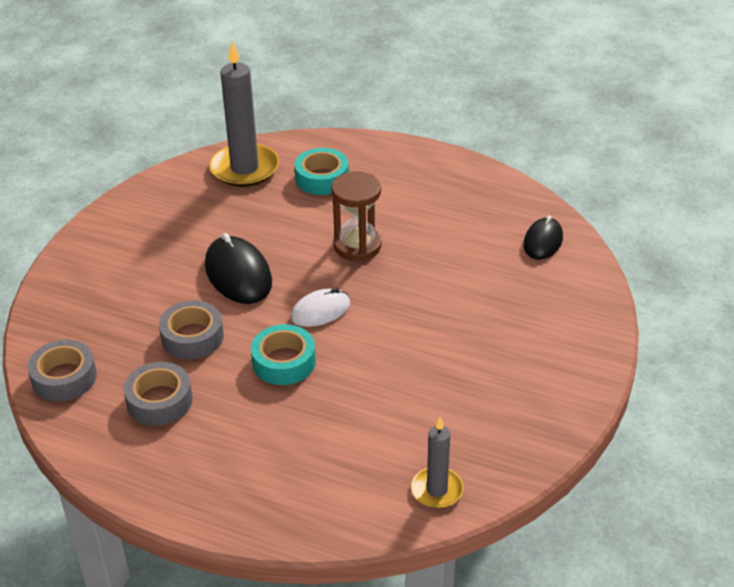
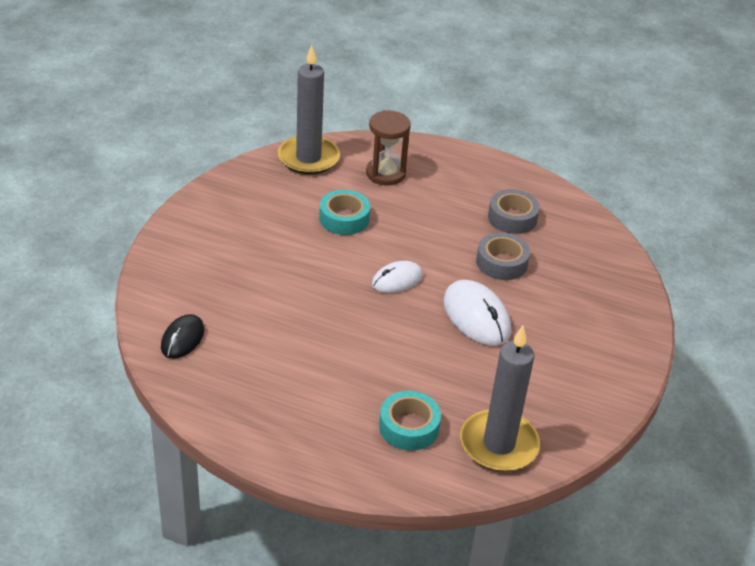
camera: 175 degrees right, 0 degrees up
(64, 377) = (592, 236): grey tape -> none
(238, 274) = (476, 316): black mouse -> white mouse
(284, 362) = (423, 240): turquoise tape -> turquoise tape (344, 218)
(357, 245) = (367, 341): brown hourglass -> brown hourglass (385, 173)
(437, 490) = (308, 158): grey candle -> grey candle, size x1.77

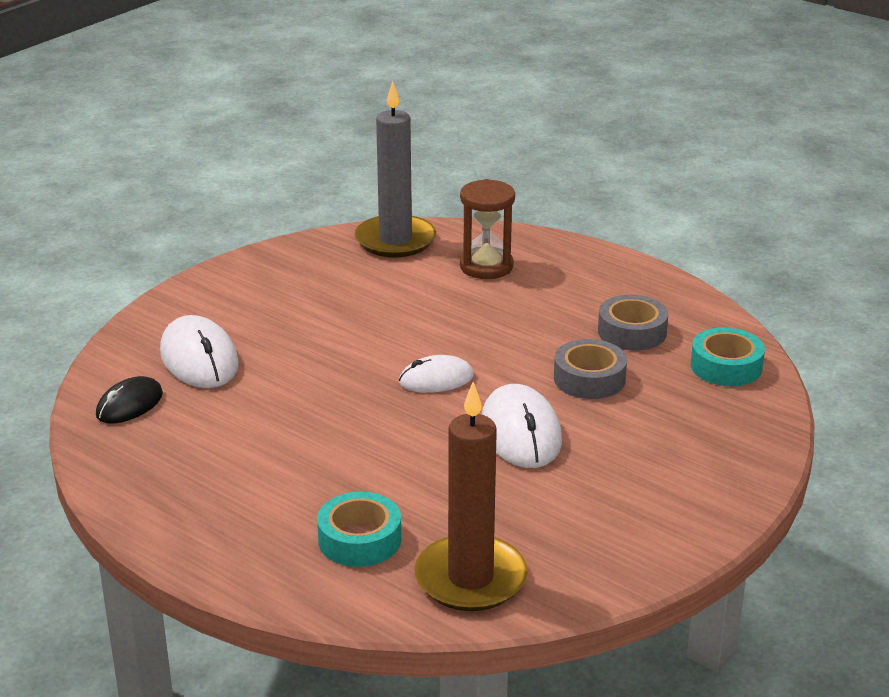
camera: 20 degrees right, 10 degrees down
(214, 288) = (199, 359): none -> white mouse
(344, 218) = (404, 307): turquoise tape -> turquoise tape (726, 366)
(498, 444) = (470, 578): grey candle -> brown candle

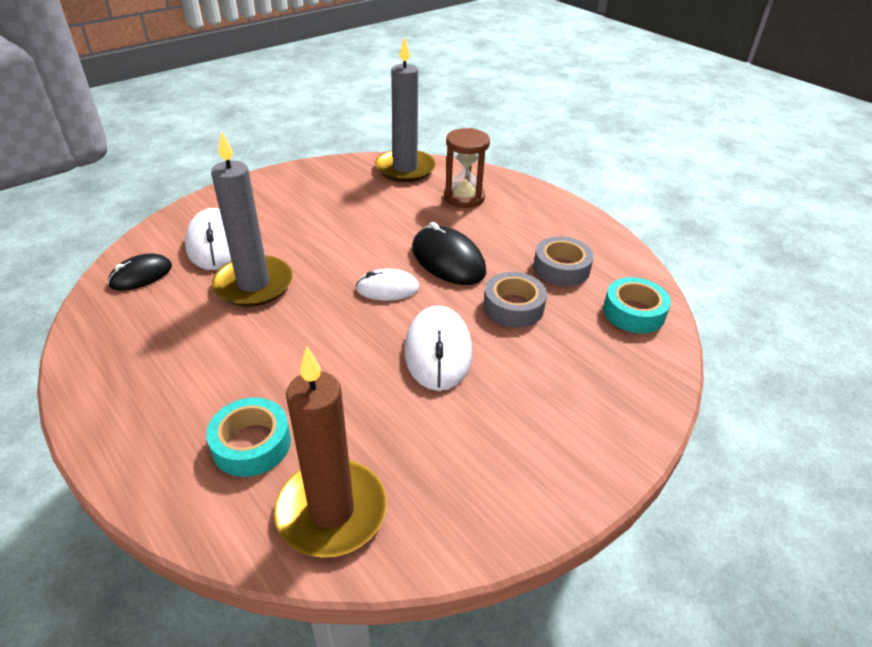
camera: 10 degrees right, 10 degrees up
(274, 396) = (253, 284): none -> grey candle
(495, 340) = (448, 260): none -> black mouse

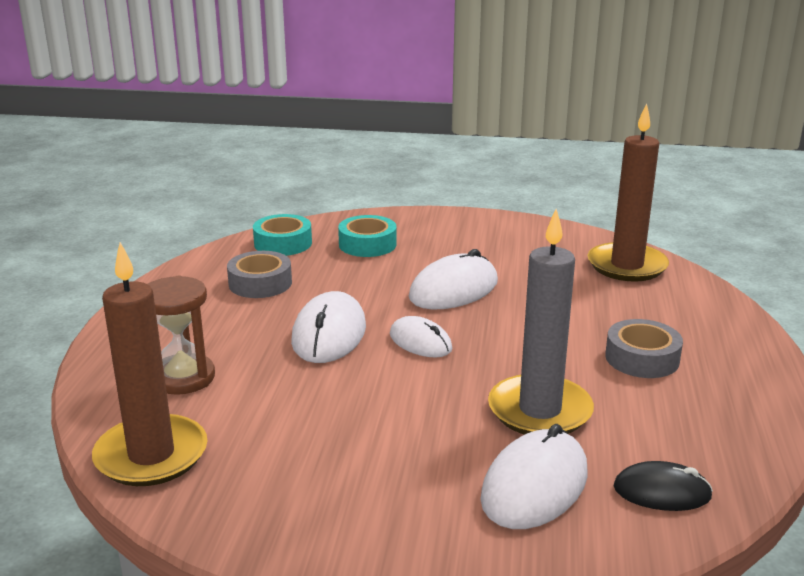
camera: 130 degrees left, 15 degrees down
(251, 444) = (651, 309): turquoise tape -> turquoise tape (367, 244)
(405, 169) = (151, 455): grey candle -> brown candle
(448, 260) = (329, 334): black mouse -> white mouse
(513, 307) = (350, 283): grey tape -> grey tape (642, 358)

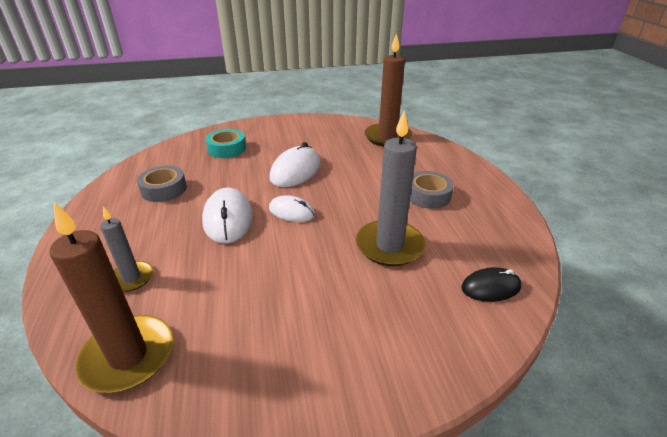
camera: 20 degrees left, 10 degrees up
(183, 378) = (131, 278): brown hourglass -> grey candle
(283, 243) = (169, 157): turquoise tape -> none
(534, 485) = (415, 304): white mouse -> none

